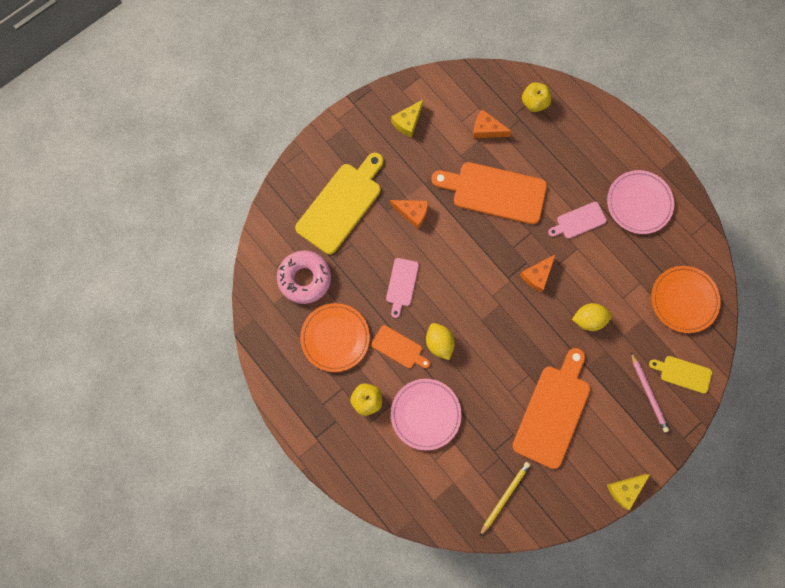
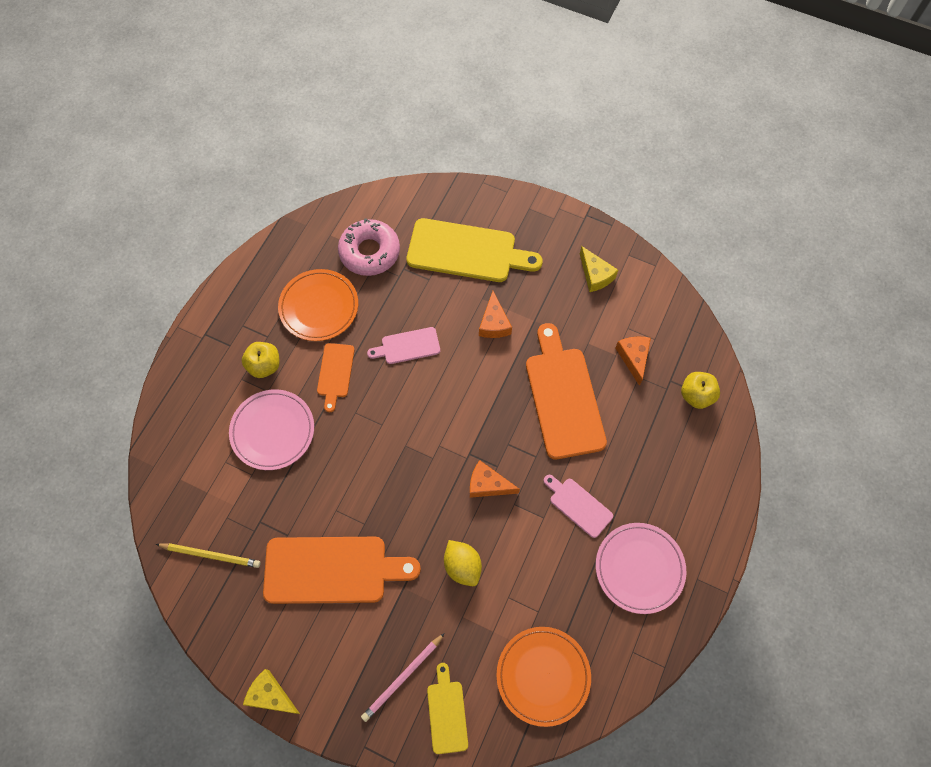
camera: 65 degrees right, 10 degrees down
(407, 122) = (595, 275): yellow cheese -> yellow cheese turned 135 degrees counterclockwise
(439, 343) = (359, 411): yellow lemon -> none

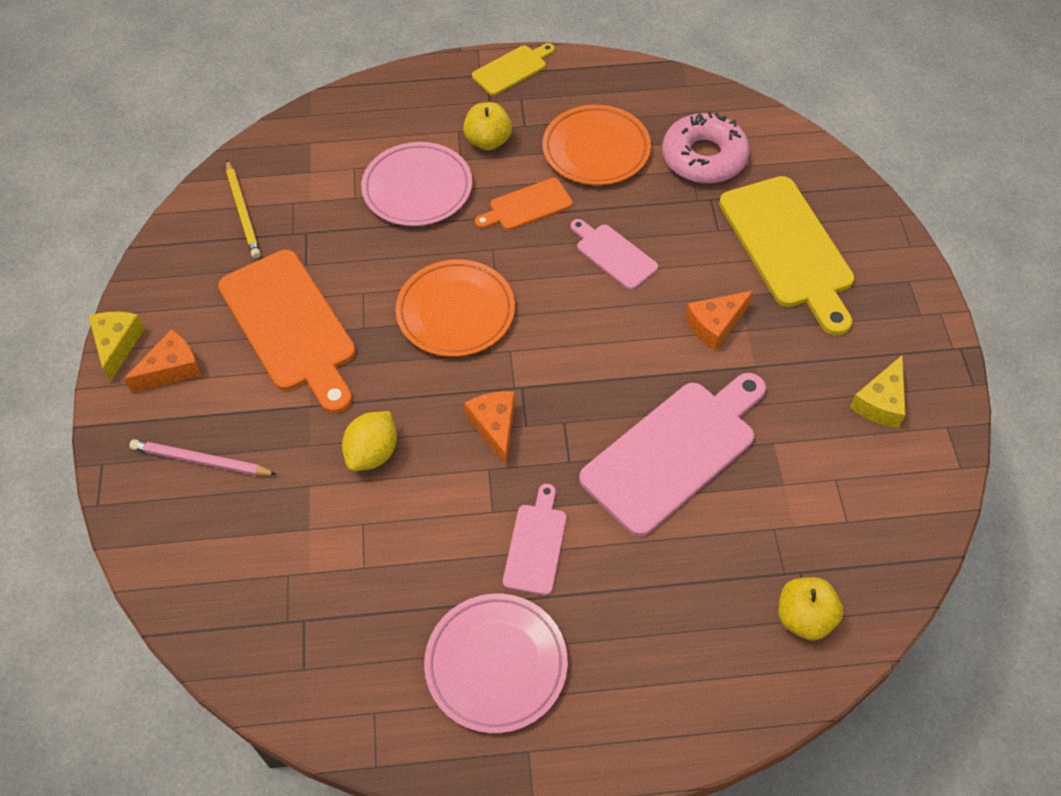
camera: 60 degrees right, 10 degrees down
(447, 713) = (182, 529): yellow cutting board -> yellow cutting board (512, 69)
(543, 676) = (283, 615): orange plate -> orange plate (455, 312)
(563, 397) = (674, 452): orange cutting board -> pink cutting board
(633, 358) = (797, 508): orange cheese -> orange cheese (172, 369)

